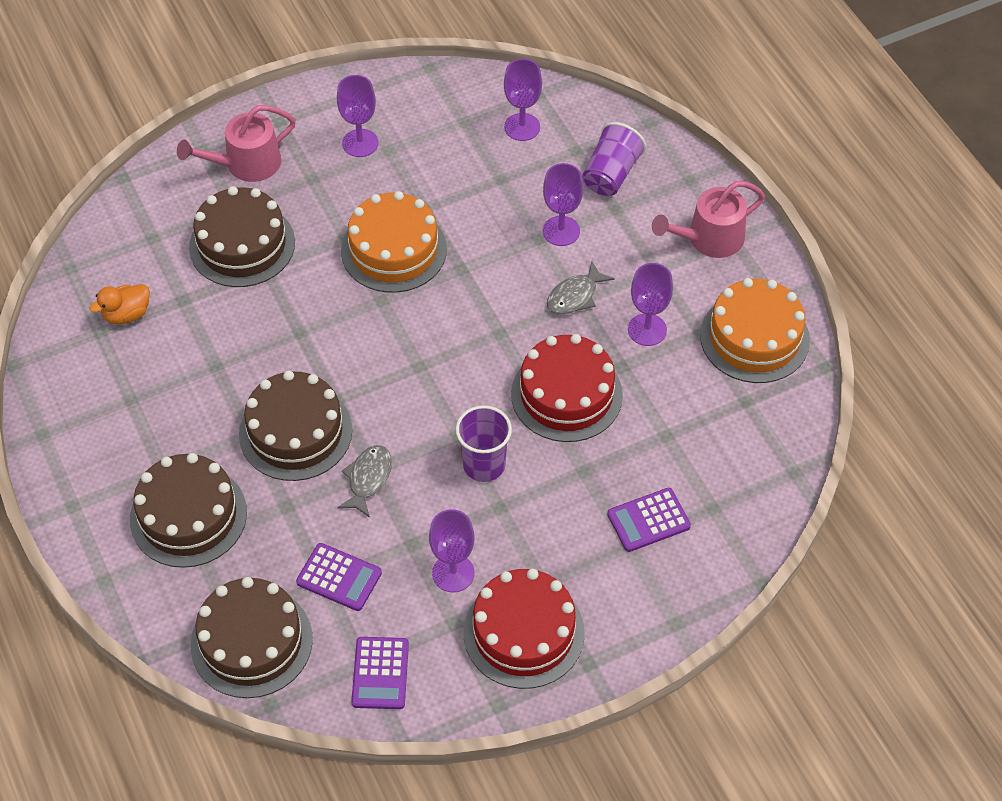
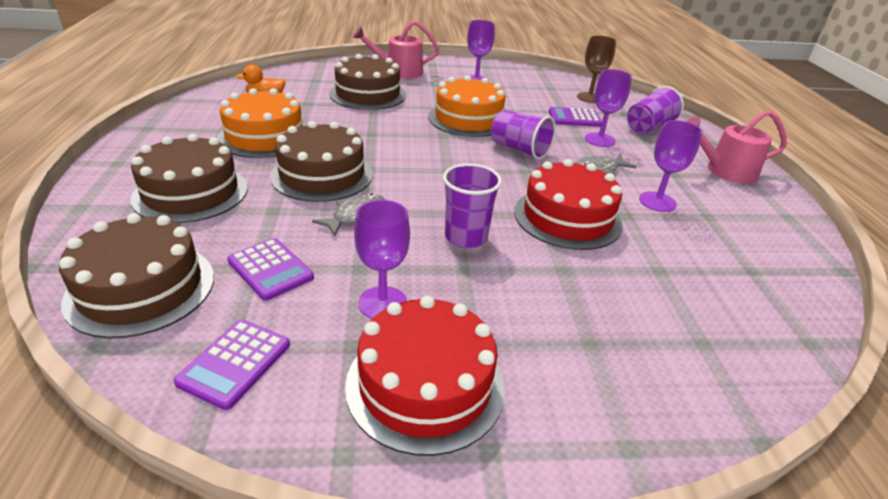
camera: 20 degrees right, 20 degrees down
(478, 292) = (519, 149): none -> purple cup
(522, 127) = (589, 97): purple goblet -> brown goblet
(648, 520) = (621, 330): purple calculator -> purple calculator (574, 118)
(754, 337) = (764, 232): orange cake -> orange cake (265, 136)

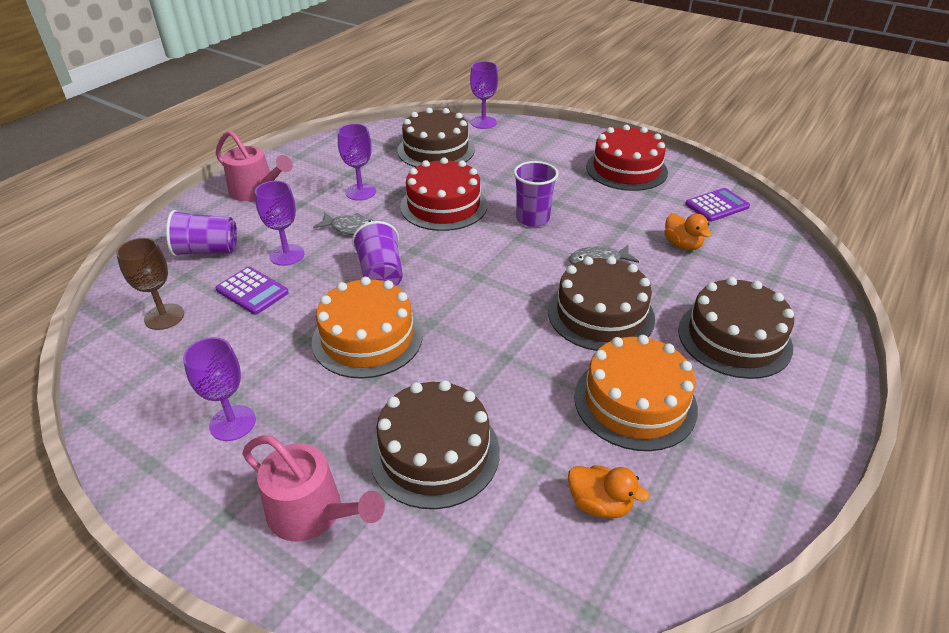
camera: 140 degrees left, 5 degrees up
(141, 288) = (772, 262): brown cake -> brown cake (436, 150)
(270, 269) = (682, 245): purple calculator -> orange duck
(382, 303) = (622, 204): purple goblet -> purple goblet (483, 122)

